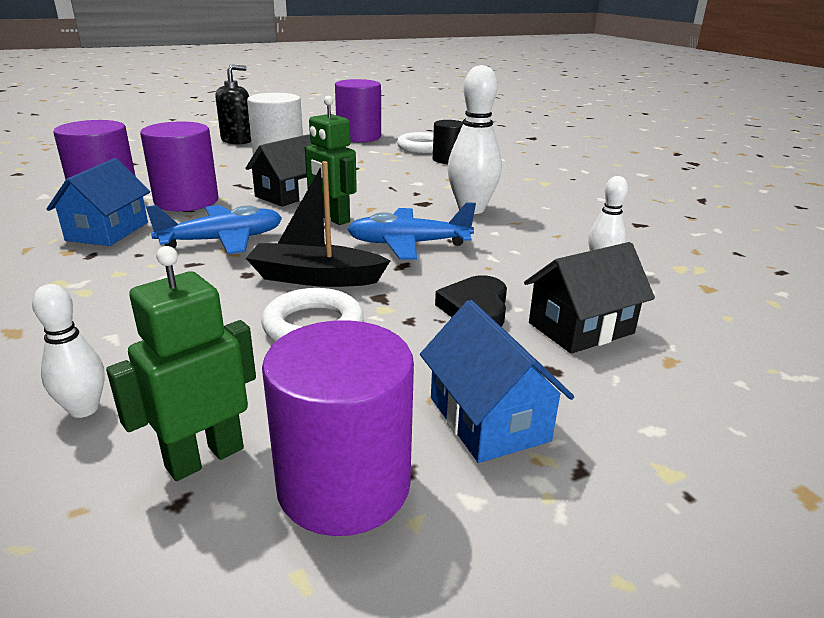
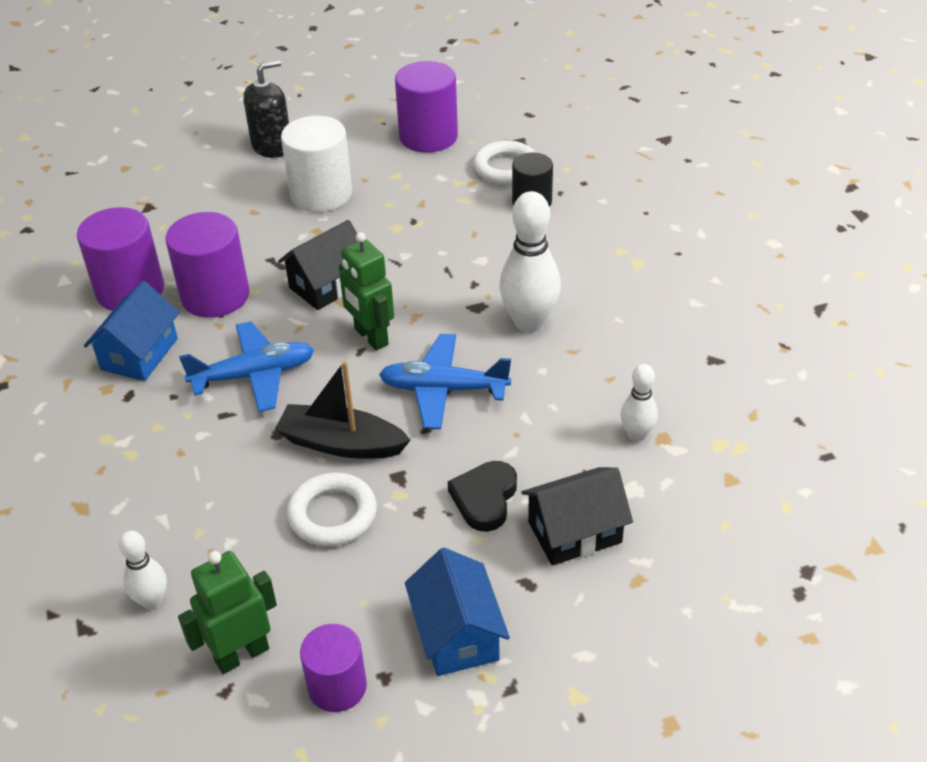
camera: 10 degrees right, 15 degrees up
(344, 484) = (337, 686): purple cylinder -> purple cylinder, size x0.63

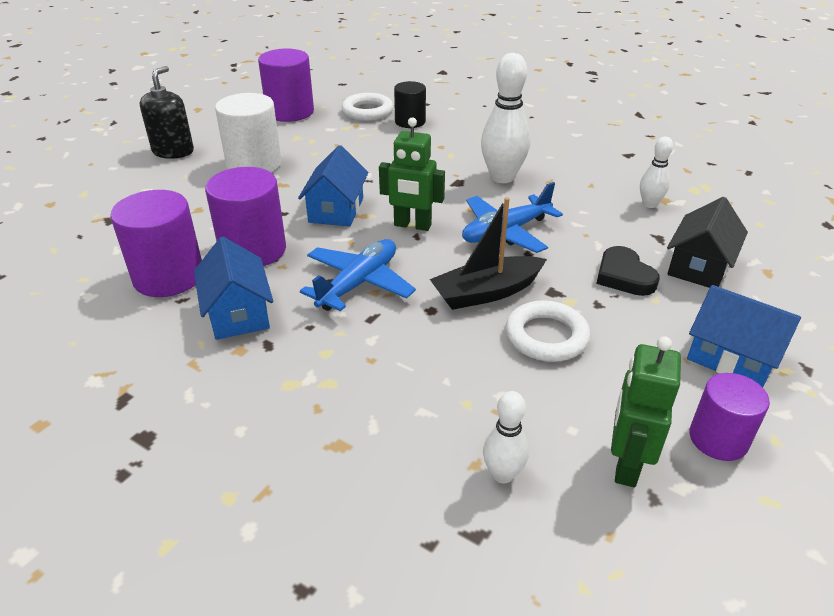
camera: 40 degrees left, 5 degrees down
(328, 285) = (336, 210): black house -> blue house

